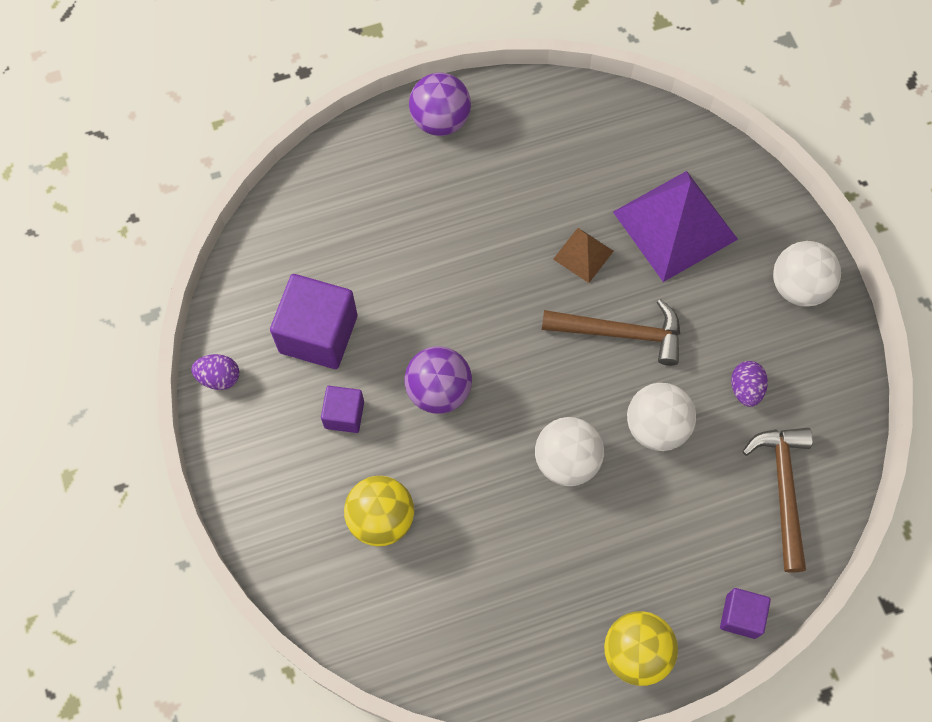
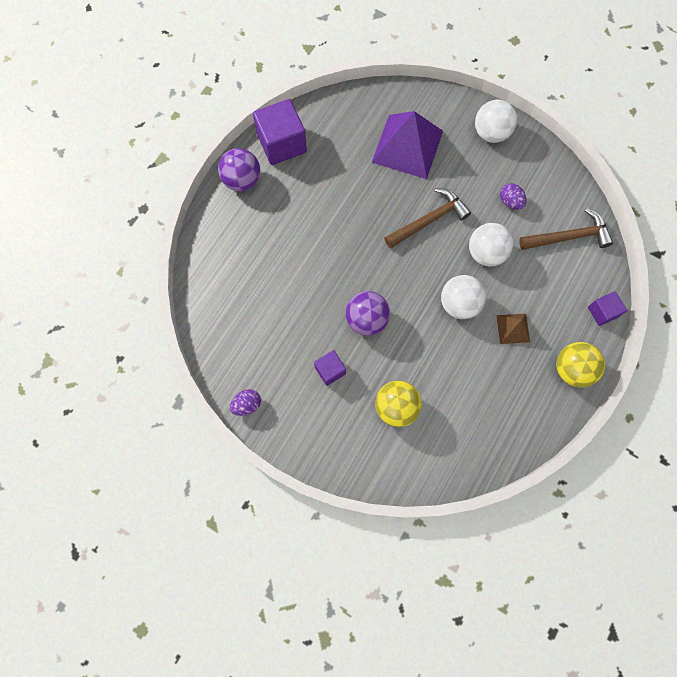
camera: 40 degrees left, 5 degrees up
(318, 334) = (279, 340): purple cube -> purple cube (282, 144)
(583, 255) = (376, 195): brown pyramid -> brown pyramid (513, 328)
(783, 490) = (568, 237): brown hammer -> brown hammer turned 120 degrees clockwise

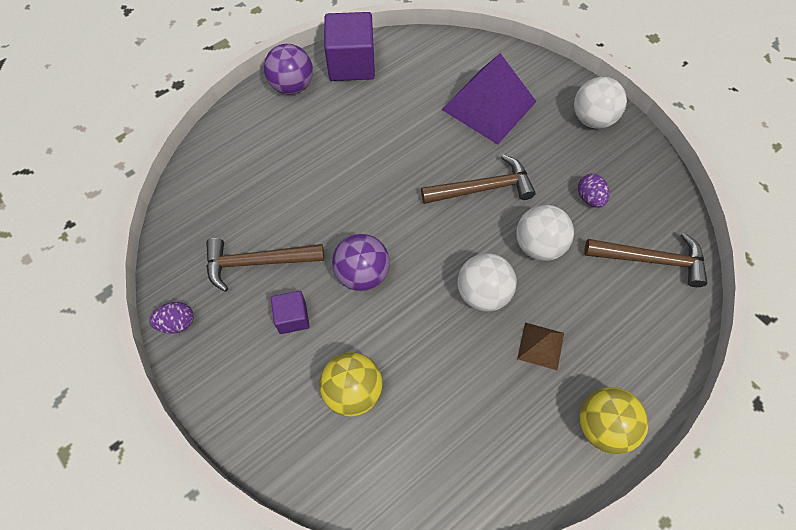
camera: 20 degrees right, 10 degrees down
(284, 338) = (257, 262): none -> brown hammer
(602, 312) = (667, 365): purple cube -> none

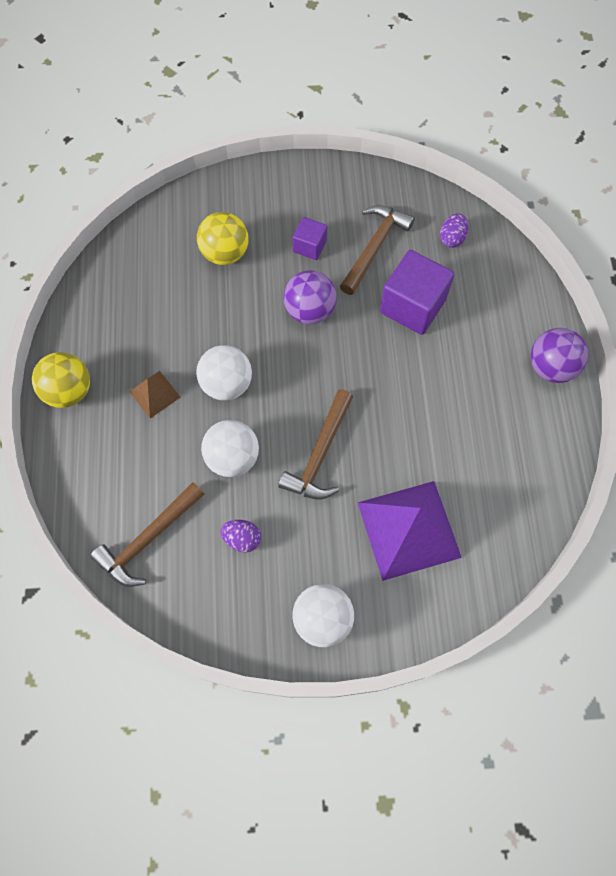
camera: 125 degrees right, 5 degrees up
(177, 323) = (361, 177): purple egg -> purple egg (452, 238)
(351, 64) = (548, 436): purple cube -> purple cube (412, 306)

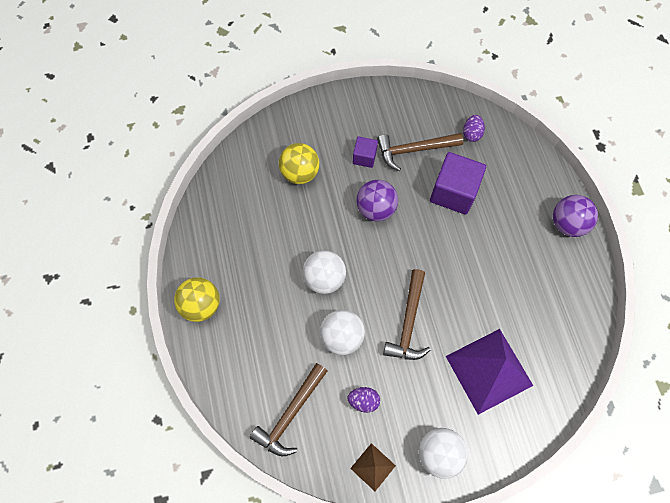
camera: 10 degrees left, 0 degrees up
(154, 394) = (269, 296): brown pyramid -> brown pyramid (373, 467)
(374, 247) = (414, 150): brown hammer -> brown hammer turned 120 degrees counterclockwise

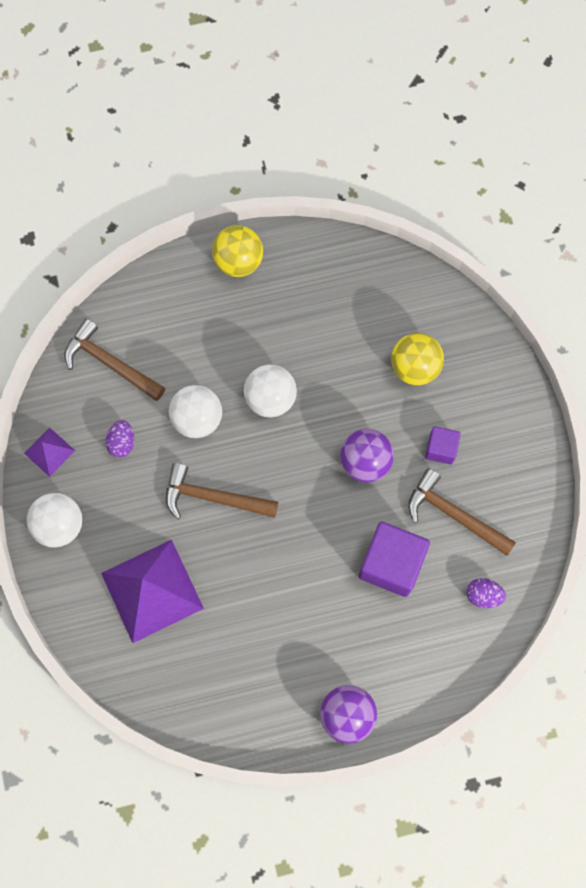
camera: 90 degrees right, 5 degrees up
(373, 467) = (49, 451): brown pyramid -> purple pyramid
(414, 150) = (454, 515): brown hammer -> brown hammer turned 45 degrees counterclockwise

